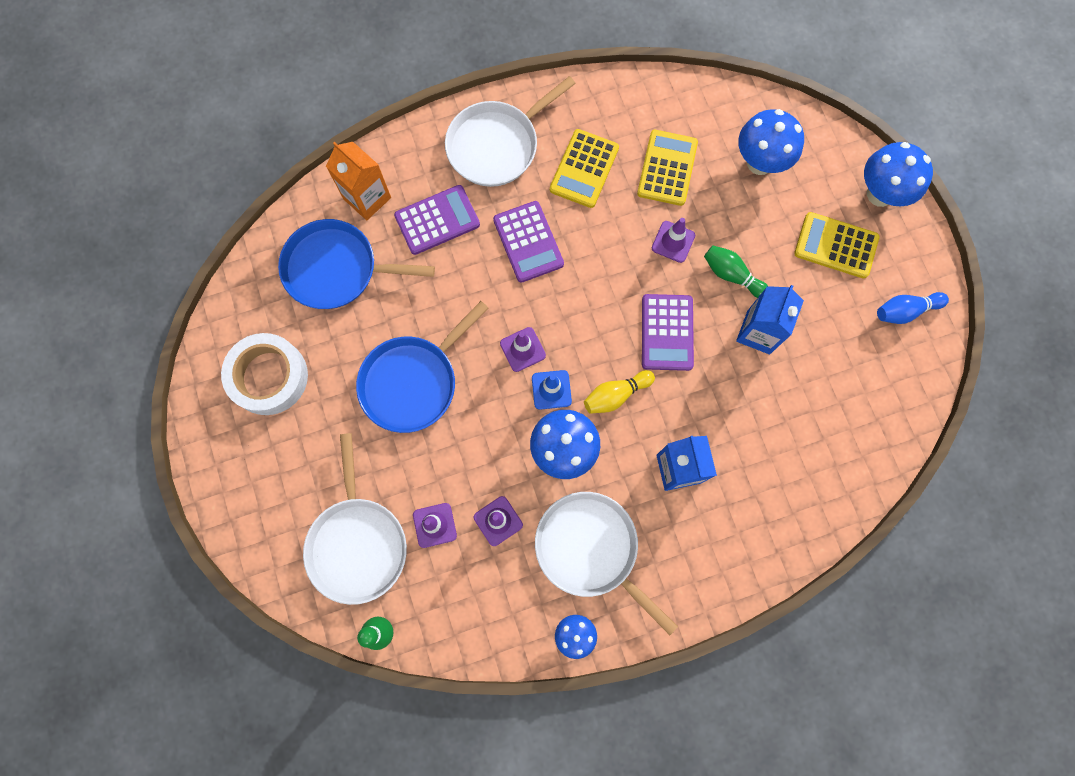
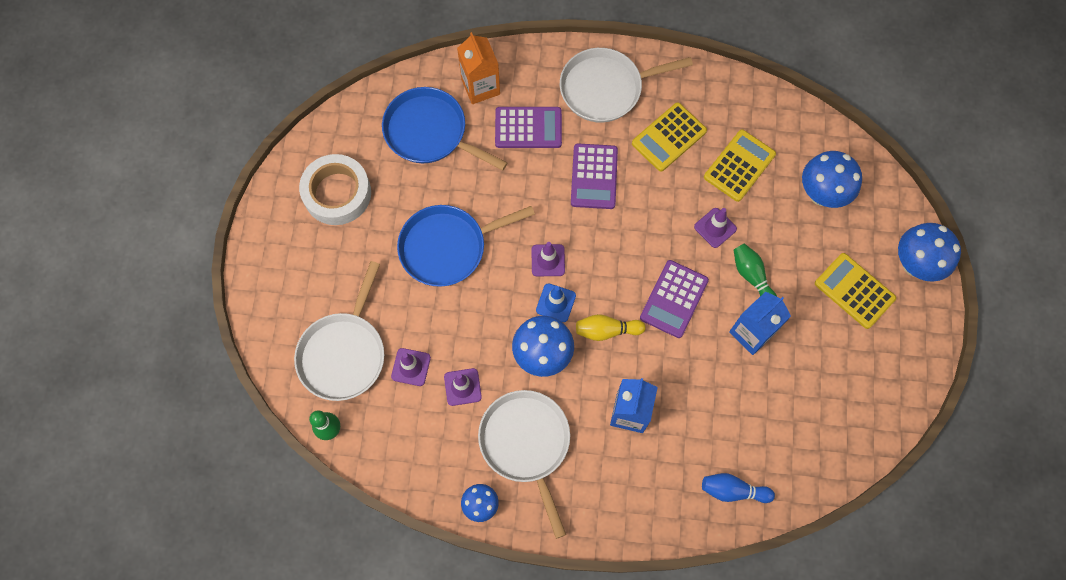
camera: 25 degrees right, 5 degrees down
(905, 311) = (888, 371): blue bowling pin -> blue bowling pin (733, 490)

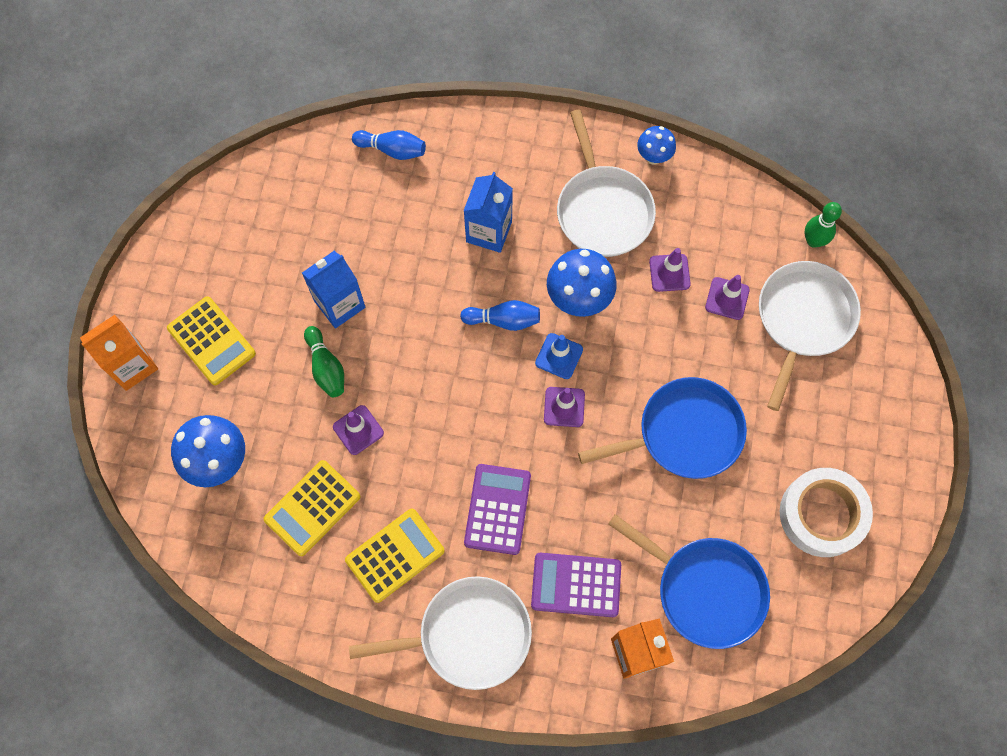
camera: 175 degrees left, 0 degrees up
(606, 330) = (503, 320): yellow bowling pin -> blue bowling pin
(674, 299) = (421, 349): purple calculator -> none
(915, 264) = (132, 365): blue mushroom -> orange carton

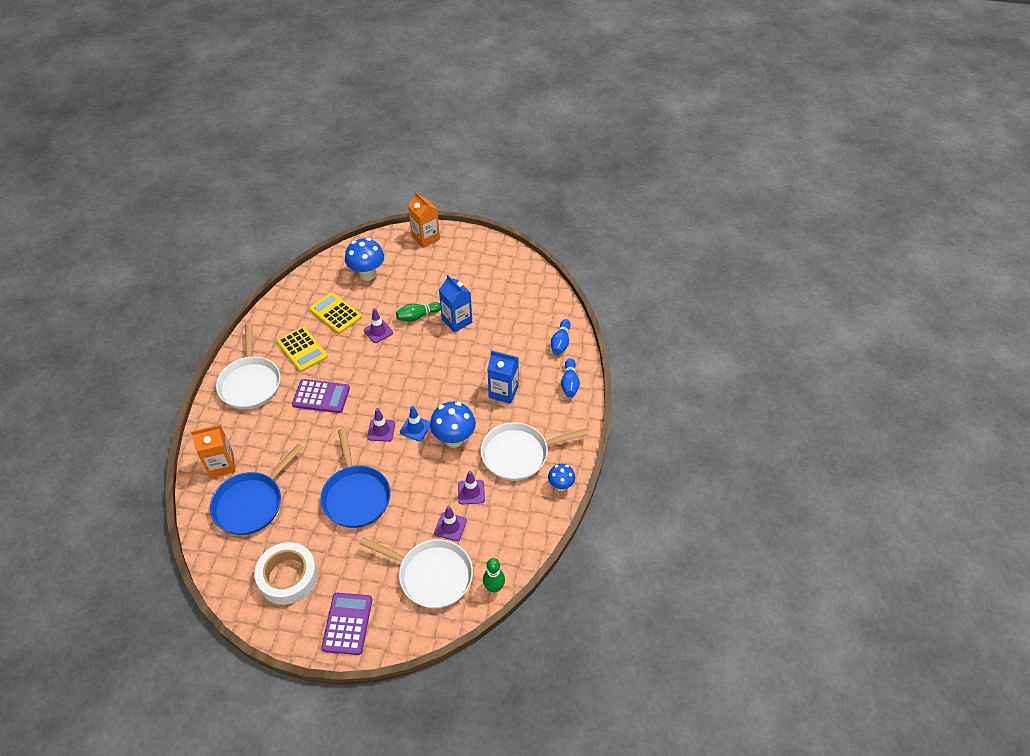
camera: 90 degrees right, 20 degrees down
(211, 341) = (437, 267): yellow calculator -> none
(503, 320) = (442, 399): blue bowling pin -> blue bowling pin (569, 383)
(576, 585) = (268, 435): purple calculator -> purple calculator (347, 624)

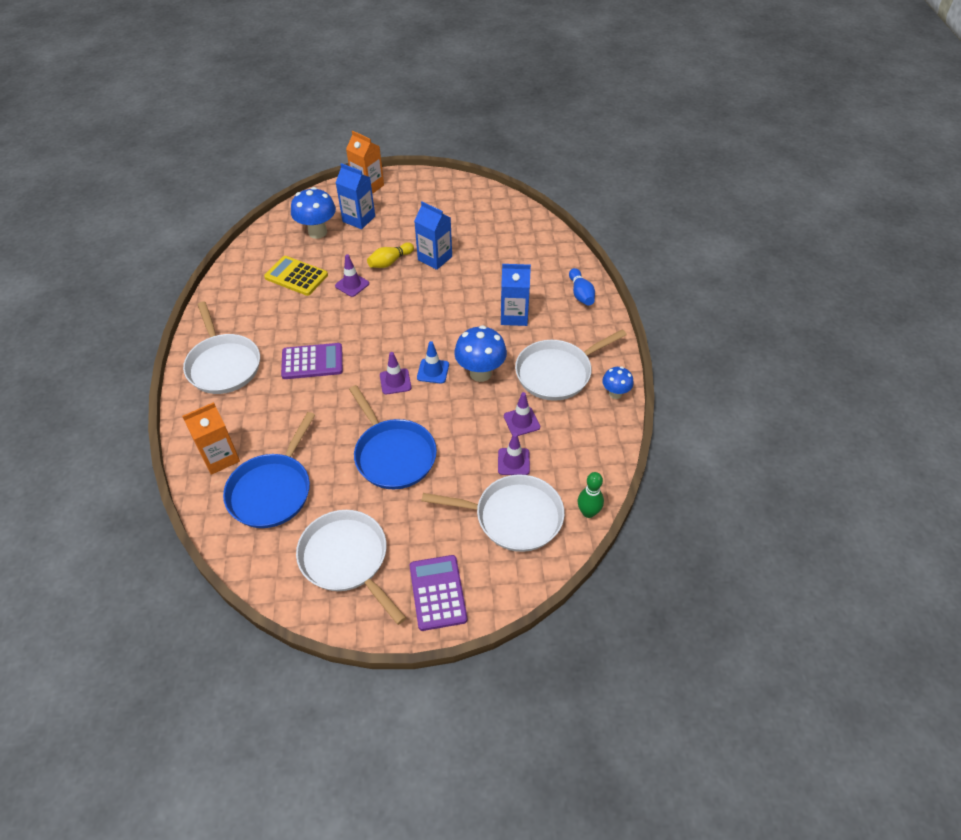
camera: 15 degrees left, 0 degrees up
(288, 576) = (346, 559): white tape -> white pan
(302, 349) = (272, 319): yellow calculator -> none
(406, 268) = (359, 219): none -> blue carton
(417, 316) = (390, 262): green bowling pin -> yellow bowling pin
(560, 342) = (554, 257): blue bowling pin -> none

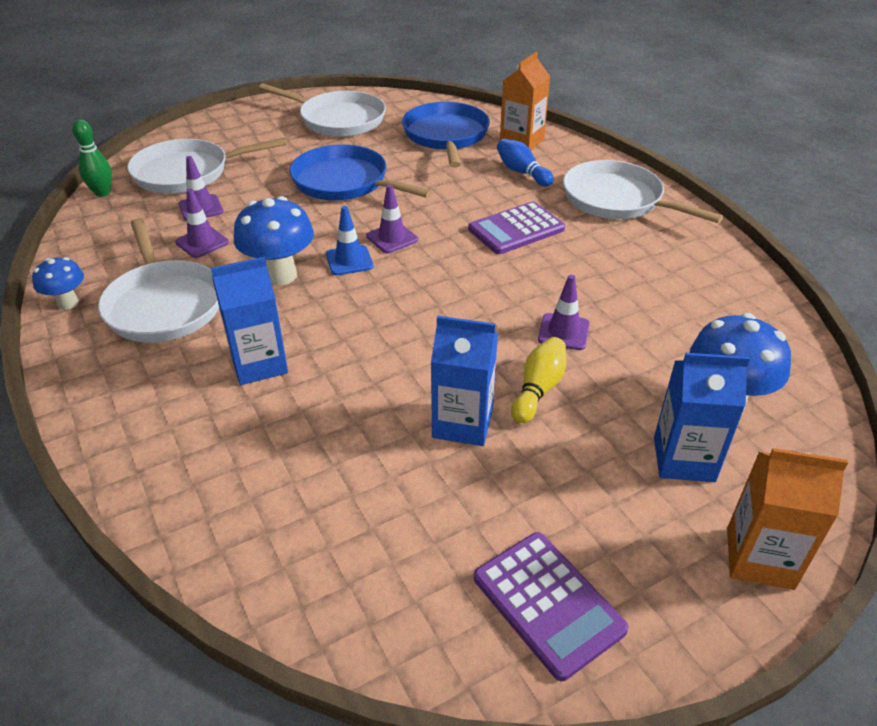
camera: 155 degrees right, 10 degrees down
(296, 276) = (662, 318): yellow calculator -> none
(437, 593) = (244, 122): purple calculator -> purple calculator (548, 603)
(557, 373) = (164, 305): white pan -> white pan turned 120 degrees clockwise
(581, 294) = (139, 441): blue bowling pin -> blue bowling pin (522, 172)

